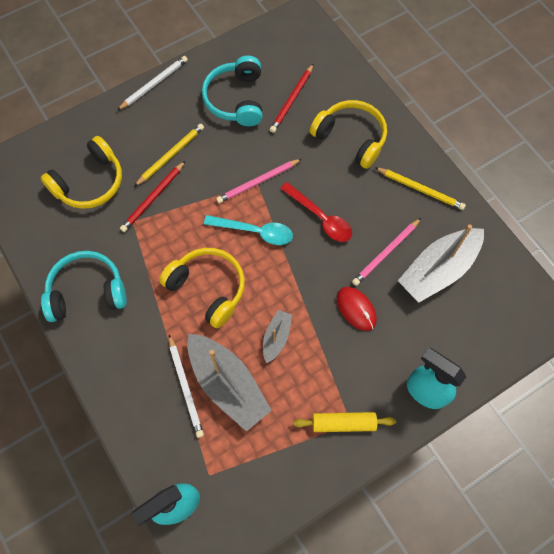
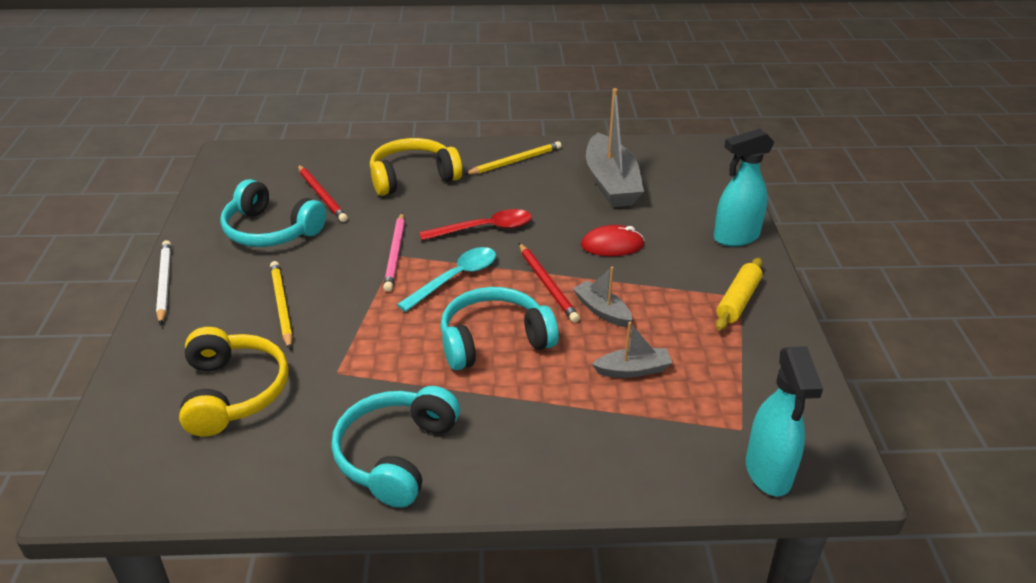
camera: 60 degrees left, 30 degrees down
(153, 198) = (323, 342): red pencil -> red pencil (547, 284)
(185, 387) = (611, 407): white pencil -> none
(208, 288) = (493, 340): yellow headphones -> turquoise headphones
(227, 384) = (632, 370): grey boat -> grey boat, size x0.51
(386, 253) = (565, 205): pink pencil -> none

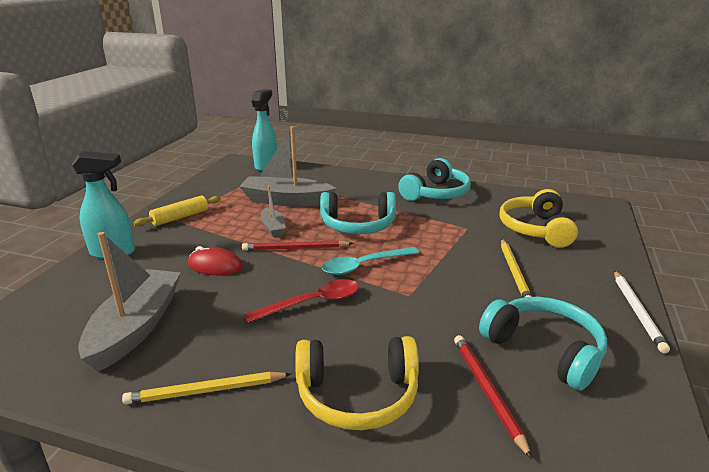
camera: 160 degrees left, 10 degrees down
(395, 254) = (409, 296): pink pencil -> none
(484, 229) = (312, 303): red spoon -> red spoon turned 150 degrees clockwise
(547, 284) = (295, 248): red pencil -> red pencil turned 90 degrees counterclockwise
(632, 370) = (286, 201): grey boat -> grey boat, size x1.97

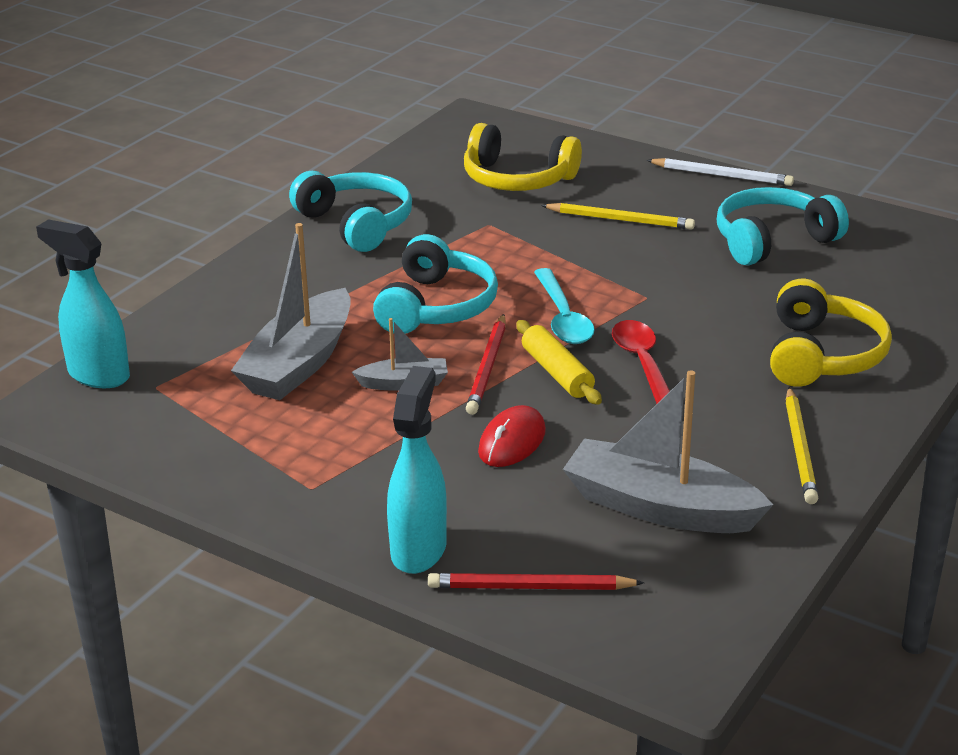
camera: 75 degrees left, 5 degrees up
(180, 217) = (306, 481): yellow rolling pin -> yellow rolling pin (557, 373)
(487, 392) = (829, 285): red pencil -> red pencil (530, 587)

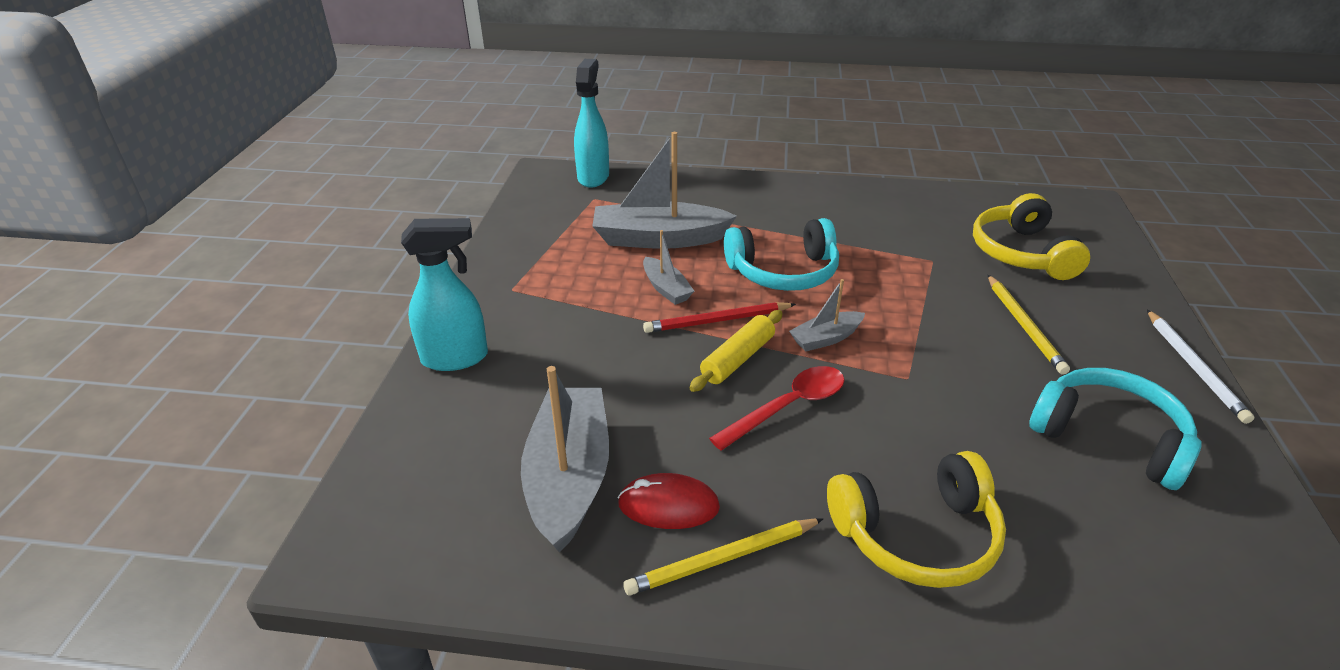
camera: 65 degrees right, 5 degrees up
(356, 224) = (863, 205): turquoise headphones -> none
(512, 442) = (620, 363): red mouse -> red mouse (668, 505)
(530, 587) = (425, 429): red pencil -> none
(563, 317) = (826, 338): turquoise spoon -> grey boat

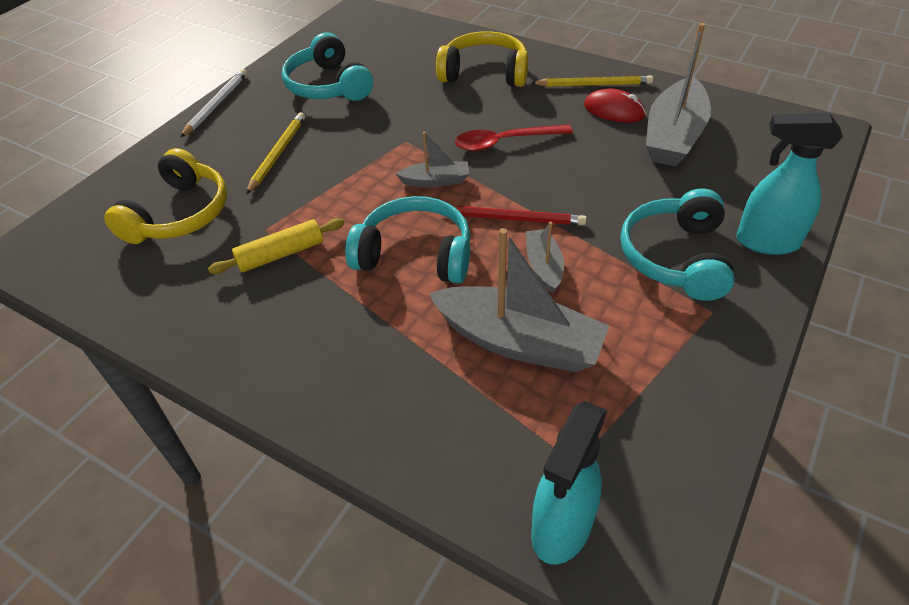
camera: 155 degrees left, 10 degrees up
(547, 323) = (675, 257): none -> turquoise headphones
(737, 359) = (518, 182): yellow rolling pin -> yellow rolling pin (281, 254)

